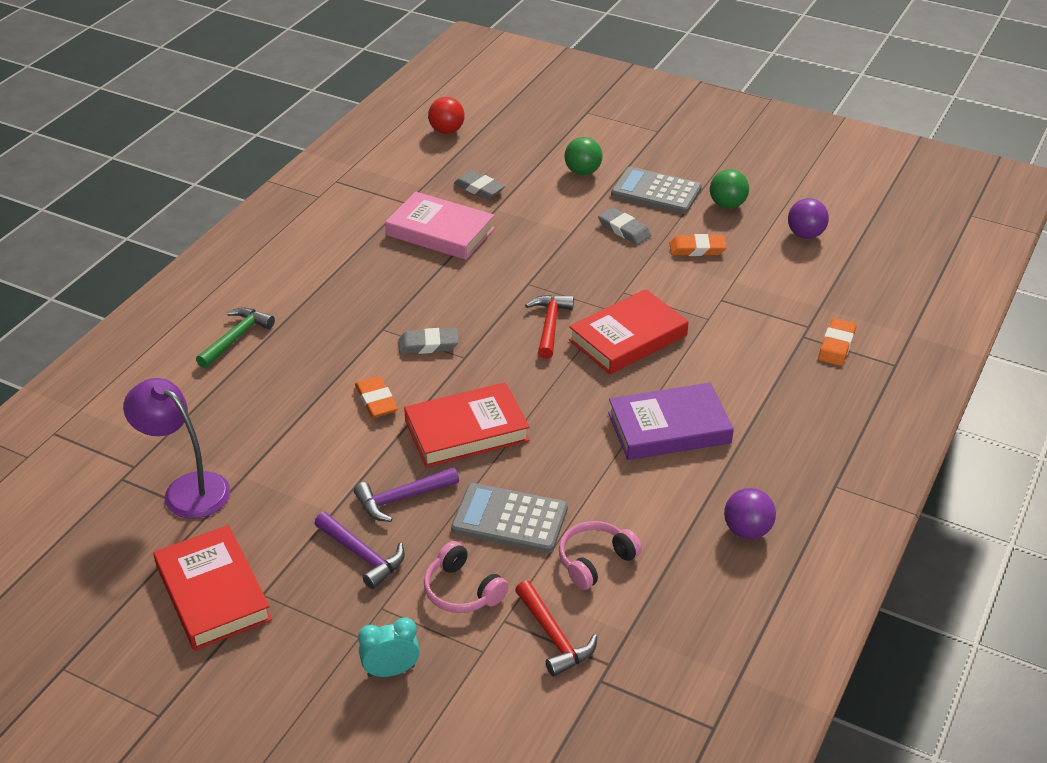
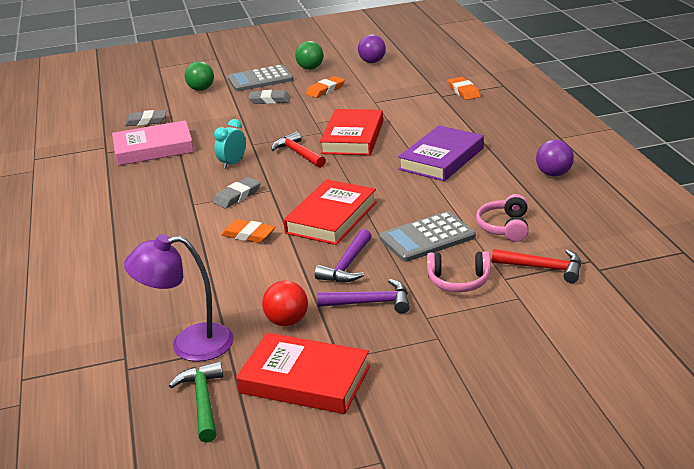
camera: 40 degrees left, 10 degrees down
(236, 338) = (91, 258): green hammer -> green hammer (203, 401)
(391, 671) = (486, 339): turquoise clock -> turquoise clock (232, 163)
(446, 131) = (77, 108): red ball -> red ball (287, 321)

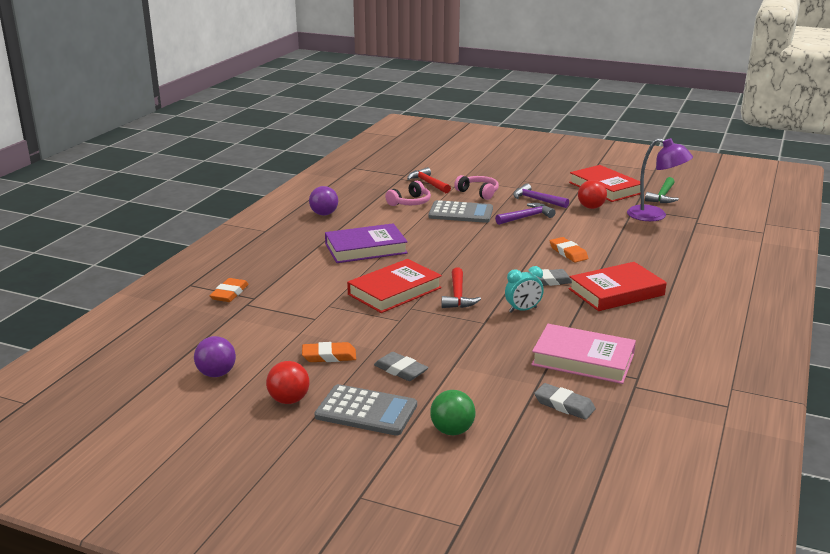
camera: 145 degrees left, 5 degrees down
(310, 68) = (289, 400): green ball -> red ball
(331, 217) = (500, 242): red book -> red book (616, 292)

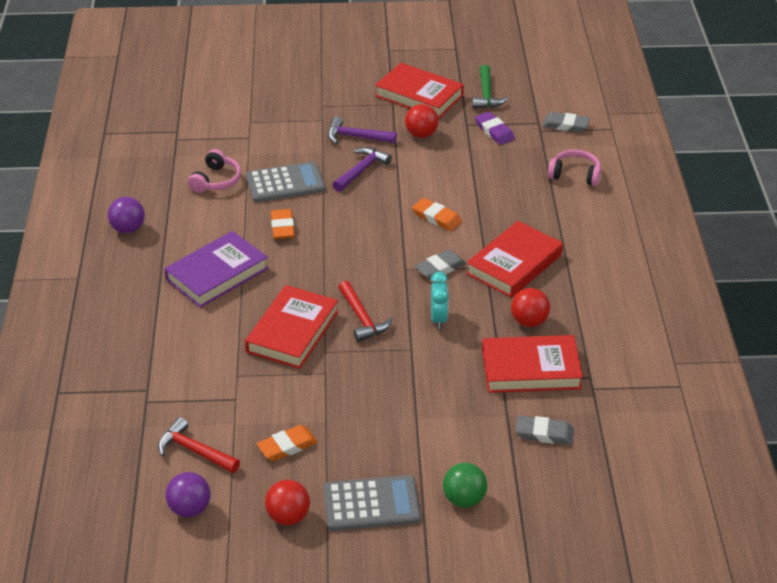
camera: 25 degrees left, 15 degrees up
(229, 293) = (114, 391): orange eraser -> orange eraser (282, 227)
(400, 370) = (370, 441): grey eraser -> grey eraser (565, 125)
(428, 183) = (215, 139): red hammer -> red hammer (194, 451)
(478, 192) = (283, 141): pink headphones -> pink headphones (575, 175)
(523, 310) = (438, 319): turquoise clock -> turquoise clock turned 45 degrees counterclockwise
(583, 359) = (531, 369): pink book -> red book
(604, 329) = (529, 322): none -> red ball
(655, 216) = (494, 131): purple lamp -> purple eraser

